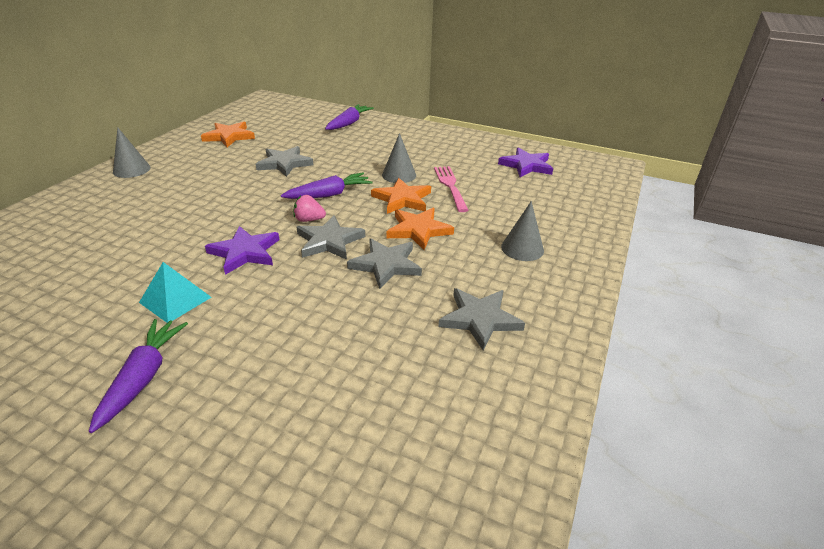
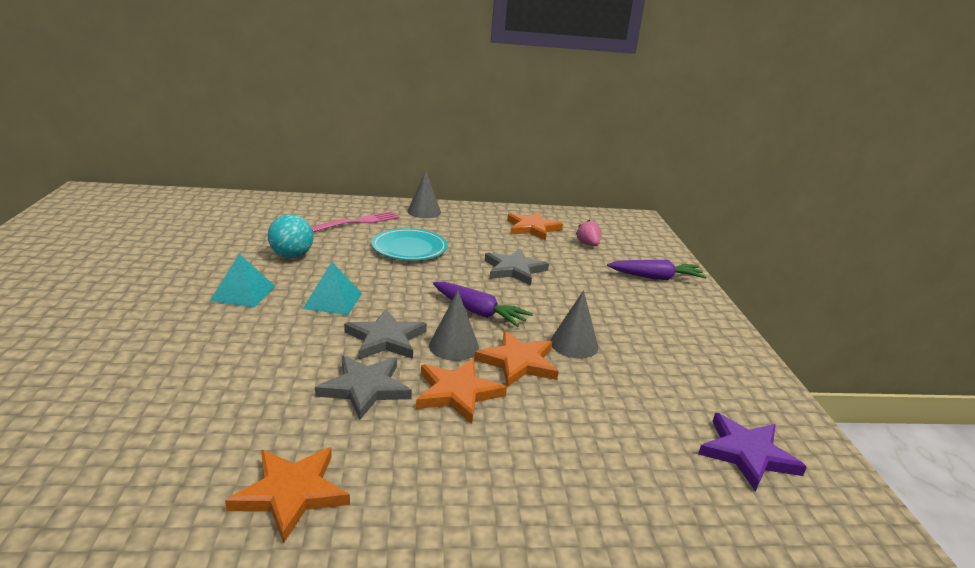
camera: 60 degrees right, 10 degrees down
(130, 258) = (292, 256): none -> turquoise ball
(143, 377) = (137, 314): purple carrot -> none
(195, 195) = (409, 248): none -> turquoise plate
(245, 252) = (333, 300): purple star -> turquoise pyramid
(309, 220) = (417, 315): pink strawberry -> pink strawberry (588, 244)
(451, 186) = (591, 392): pink fork -> pink fork (358, 222)
(479, 319) = (291, 493): grey star -> orange star
(522, 248) = (487, 500): grey cone -> grey cone (454, 346)

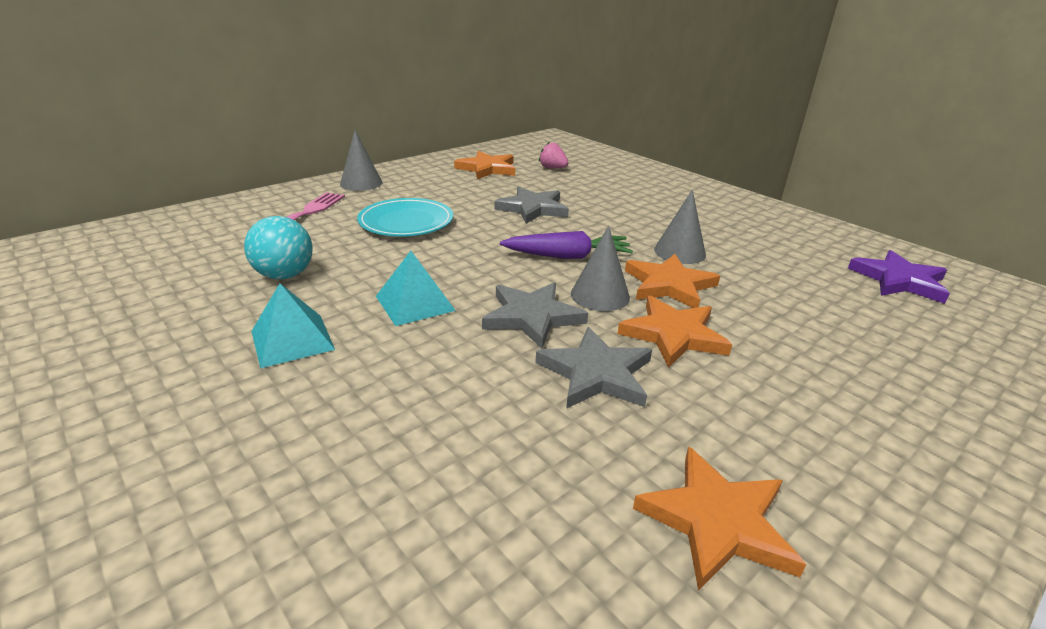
camera: 35 degrees left, 5 degrees up
(656, 278) = (642, 178): purple carrot -> none

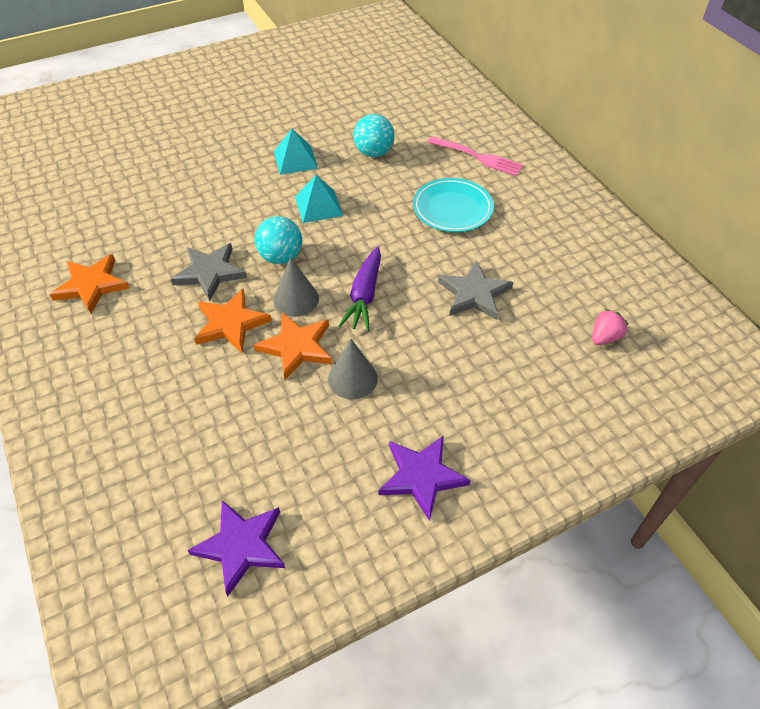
camera: 105 degrees right, 20 degrees up
(361, 183) = (550, 185): grey cone -> none
(487, 169) = (599, 278): orange star -> none
(532, 317) = (281, 257): grey star -> turquoise ball
(742, 218) = (421, 476): none -> purple star

